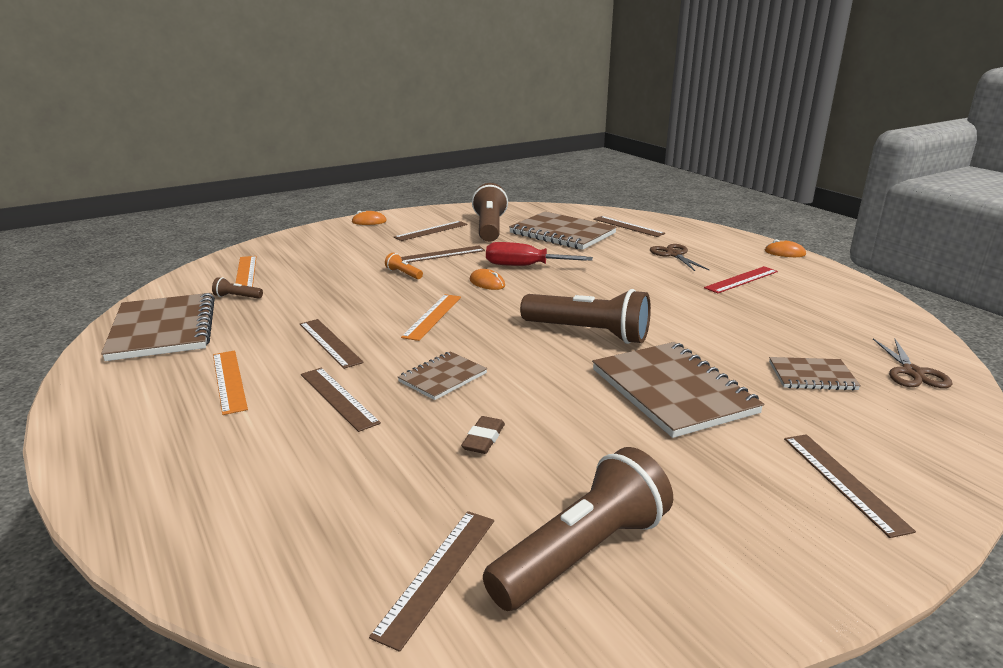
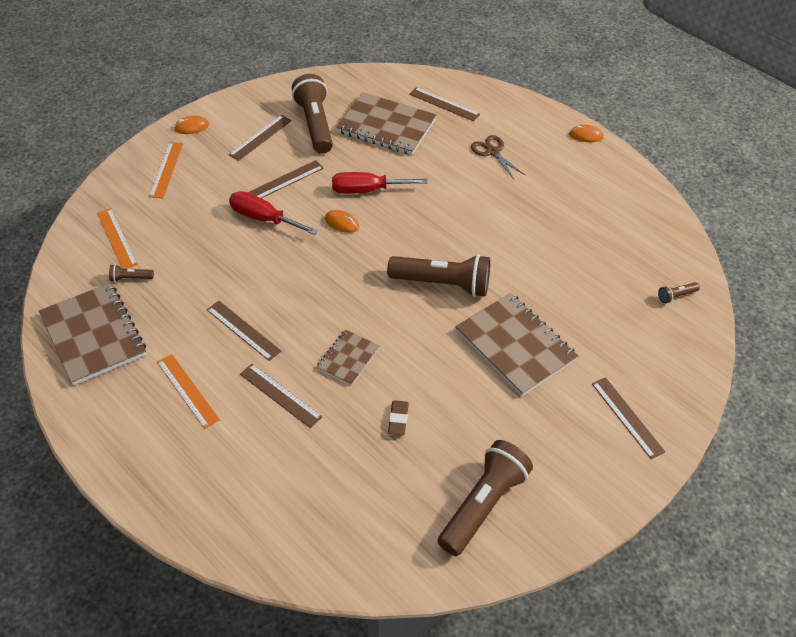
camera: 15 degrees left, 25 degrees up
(404, 274) = (263, 218): orange flashlight -> red screwdriver
(432, 316) = (312, 280): orange ruler -> orange ruler (166, 169)
(437, 574) = (406, 536): brown ruler -> none
(741, 280) = (552, 186): red ruler -> none
(812, 376) = (609, 312): brown notebook -> none
(912, 372) = (676, 296): brown scissors -> brown flashlight

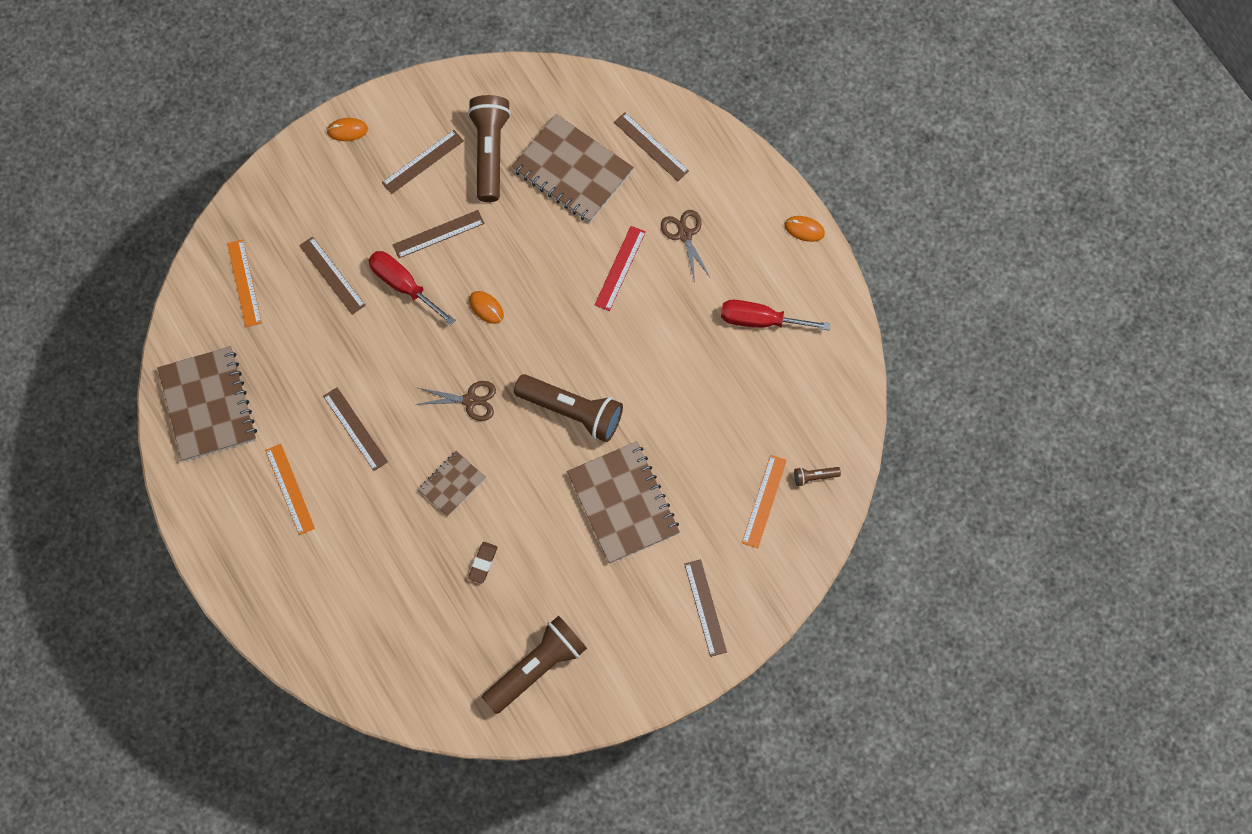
camera: 15 degrees right, 20 degrees up
(130, 278) = (252, 340): brown flashlight -> none
(166, 169) = (309, 192): orange ruler -> orange ruler (764, 501)
(280, 395) = (377, 512): brown ruler -> brown ruler (332, 275)
(347, 290) = (470, 400): none -> brown scissors
(367, 190) = (525, 266): red screwdriver -> red screwdriver (760, 320)
(448, 180) = (620, 268): none -> red ruler

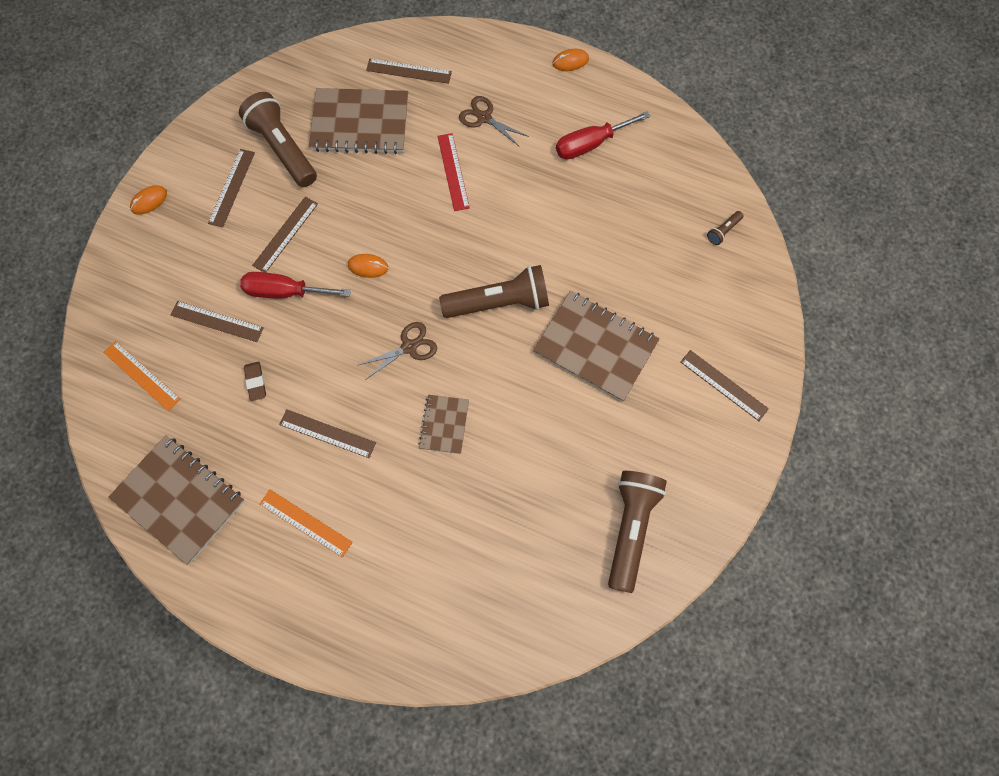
camera: 35 degrees left, 0 degrees up
(483, 563) = (519, 472): brown eraser -> brown eraser (255, 382)
(764, 501) = (701, 273): orange ruler -> none

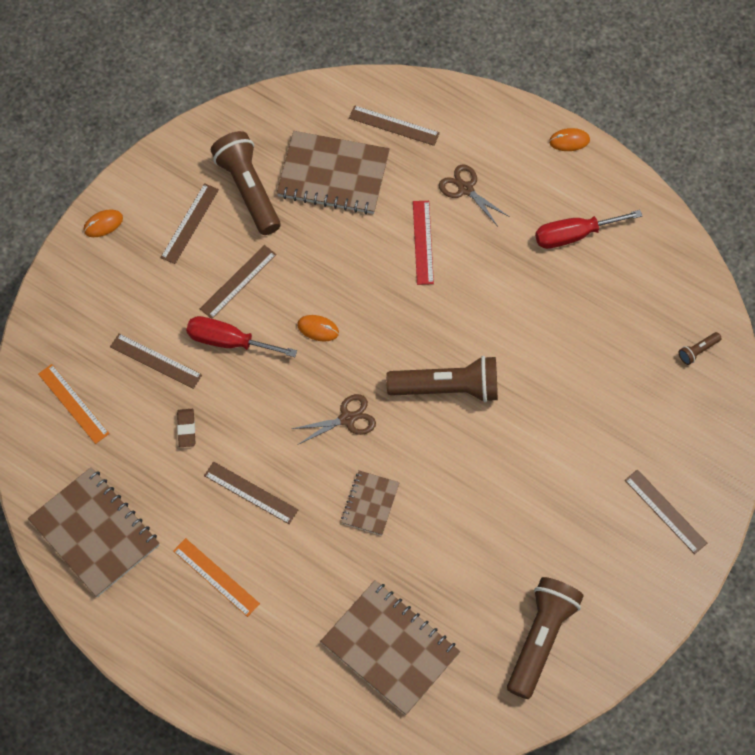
camera: 10 degrees right, 5 degrees down
(595, 347) = (539, 450): brown notebook -> brown notebook (390, 648)

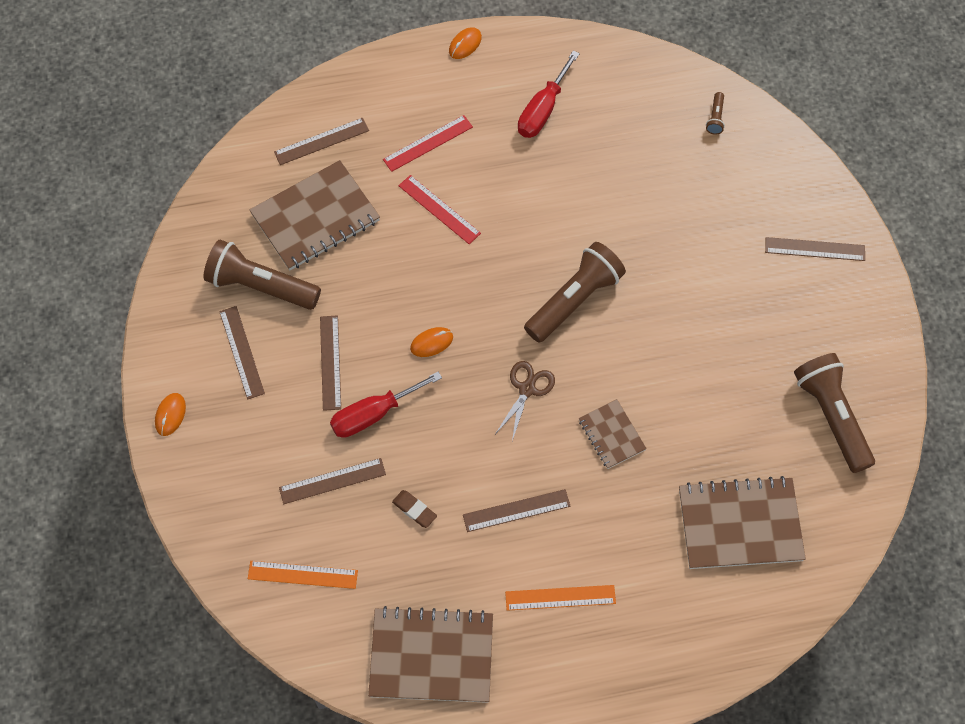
camera: 45 degrees left, 0 degrees up
(465, 189) = (428, 143): brown scissors -> red ruler

